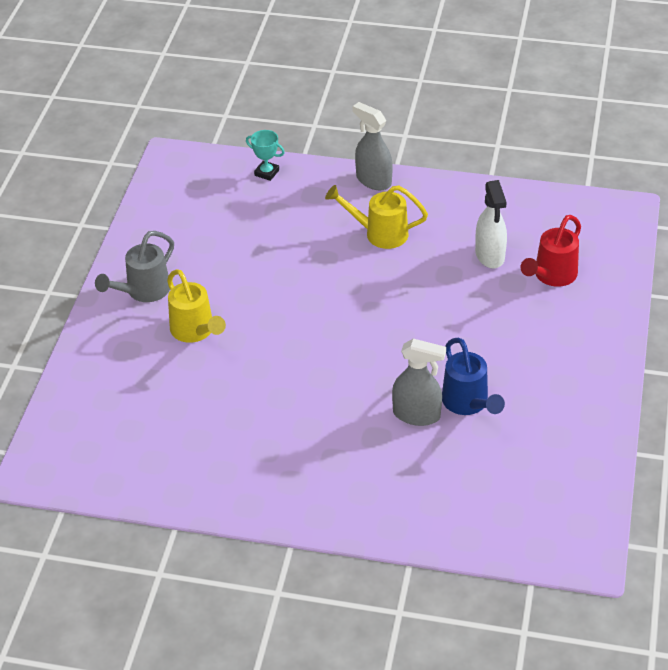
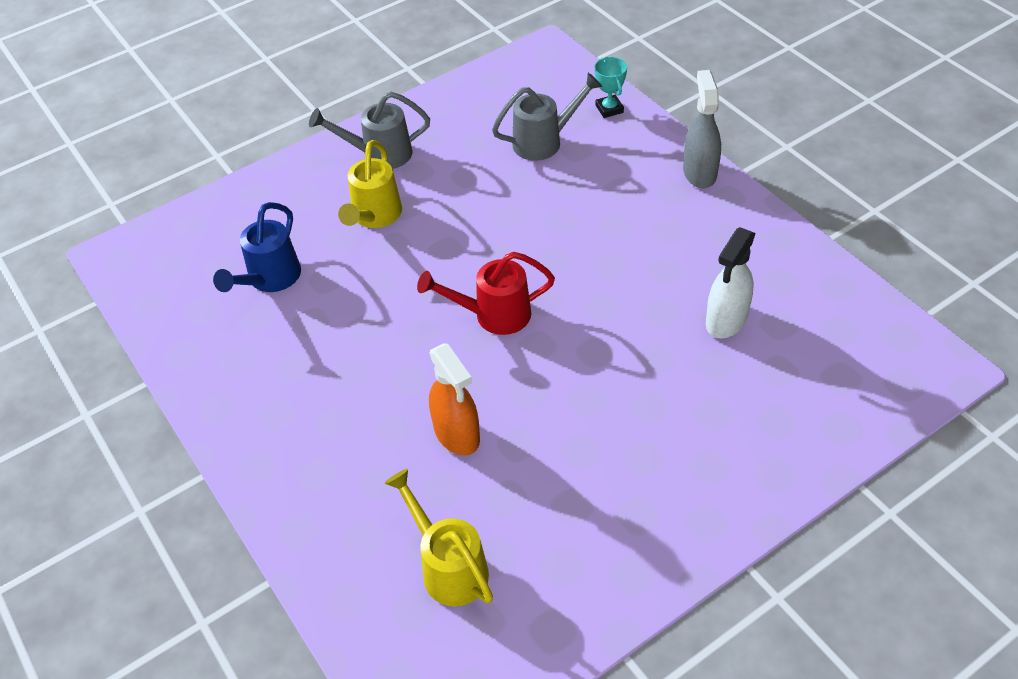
camera: 45 degrees right, 5 degrees up
(249, 218) = (544, 142): none -> grey watering can
(380, 233) = (642, 228): yellow watering can -> yellow watering can (449, 567)
(417, 415) = (457, 434): grey spray bottle -> orange spray bottle
(468, 403) = (518, 460): blue watering can -> blue watering can (270, 279)
(552, 276) = (767, 386): red watering can -> red watering can (494, 315)

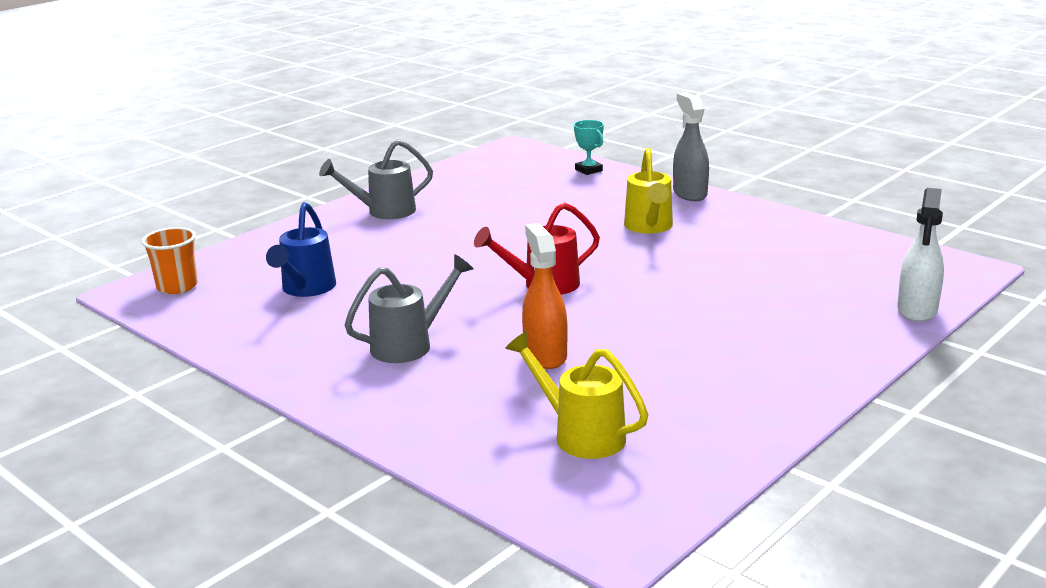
camera: 15 degrees left, 25 degrees down
(156, 253) = (177, 286): none -> orange cup
(374, 216) = (396, 244): yellow watering can -> yellow watering can (649, 227)
(457, 434) = (545, 355): orange spray bottle -> orange spray bottle turned 150 degrees counterclockwise
(544, 142) = (538, 191): grey watering can -> grey watering can (409, 345)
(726, 320) = (763, 265): white spray bottle -> white spray bottle (917, 310)

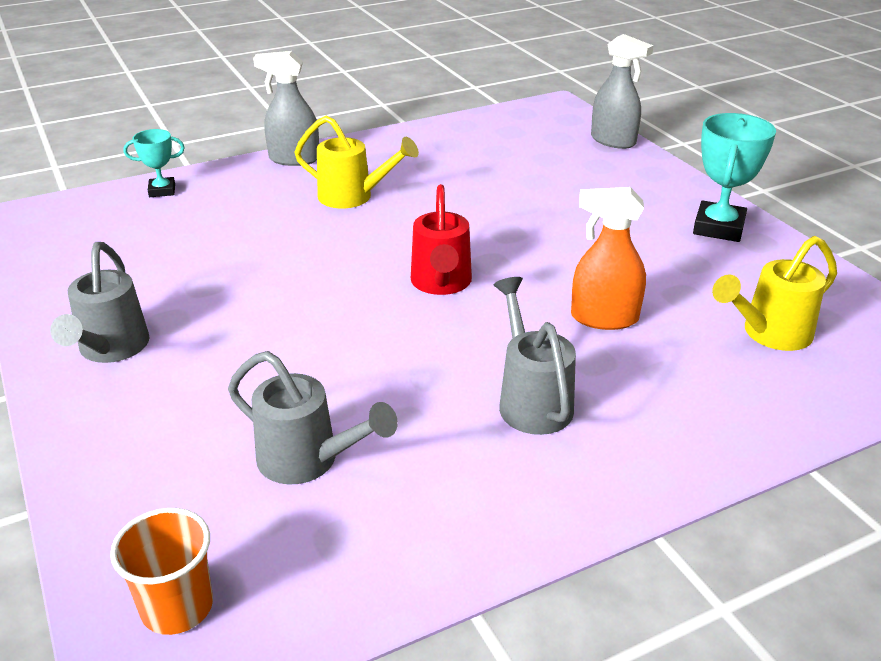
camera: 70 degrees left, 10 degrees up
(306, 289) = (307, 461): blue watering can -> grey watering can
(773, 389) = (718, 227): none -> turquoise trophy
(917, 310) = (613, 141): white spray bottle -> grey spray bottle

